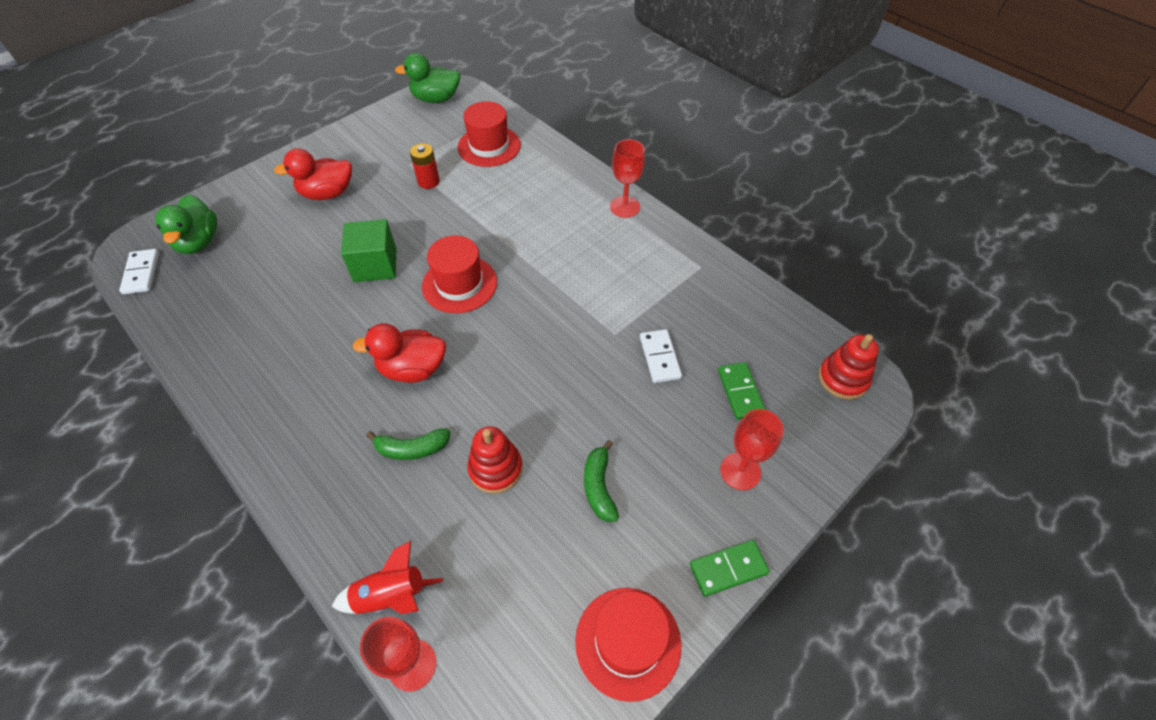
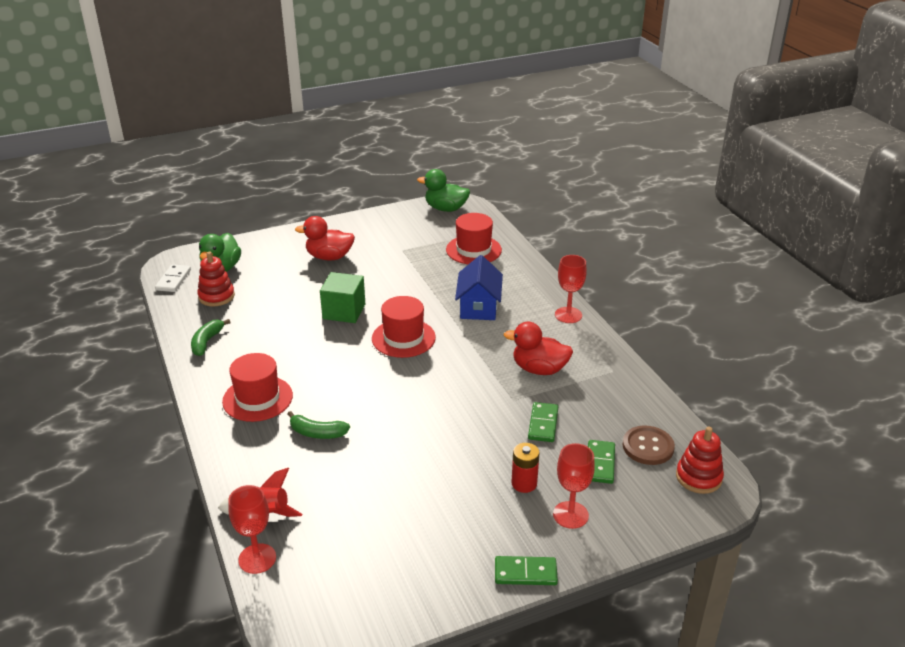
camera: 20 degrees right, 20 degrees down
(412, 369) = (341, 384): red duck -> red duck (539, 369)
(428, 181) = (412, 265): red battery -> red battery (524, 483)
(495, 468) = (373, 461): red stacking toy -> red stacking toy (216, 296)
(526, 220) = (478, 307): none -> blue house
(599, 487) = (448, 494): green banana -> green banana (207, 342)
(628, 642) = (421, 593): red hat -> red hat (257, 398)
(659, 357) = (543, 424): white domino -> green domino
(777, 355) = (648, 447): none -> brown button

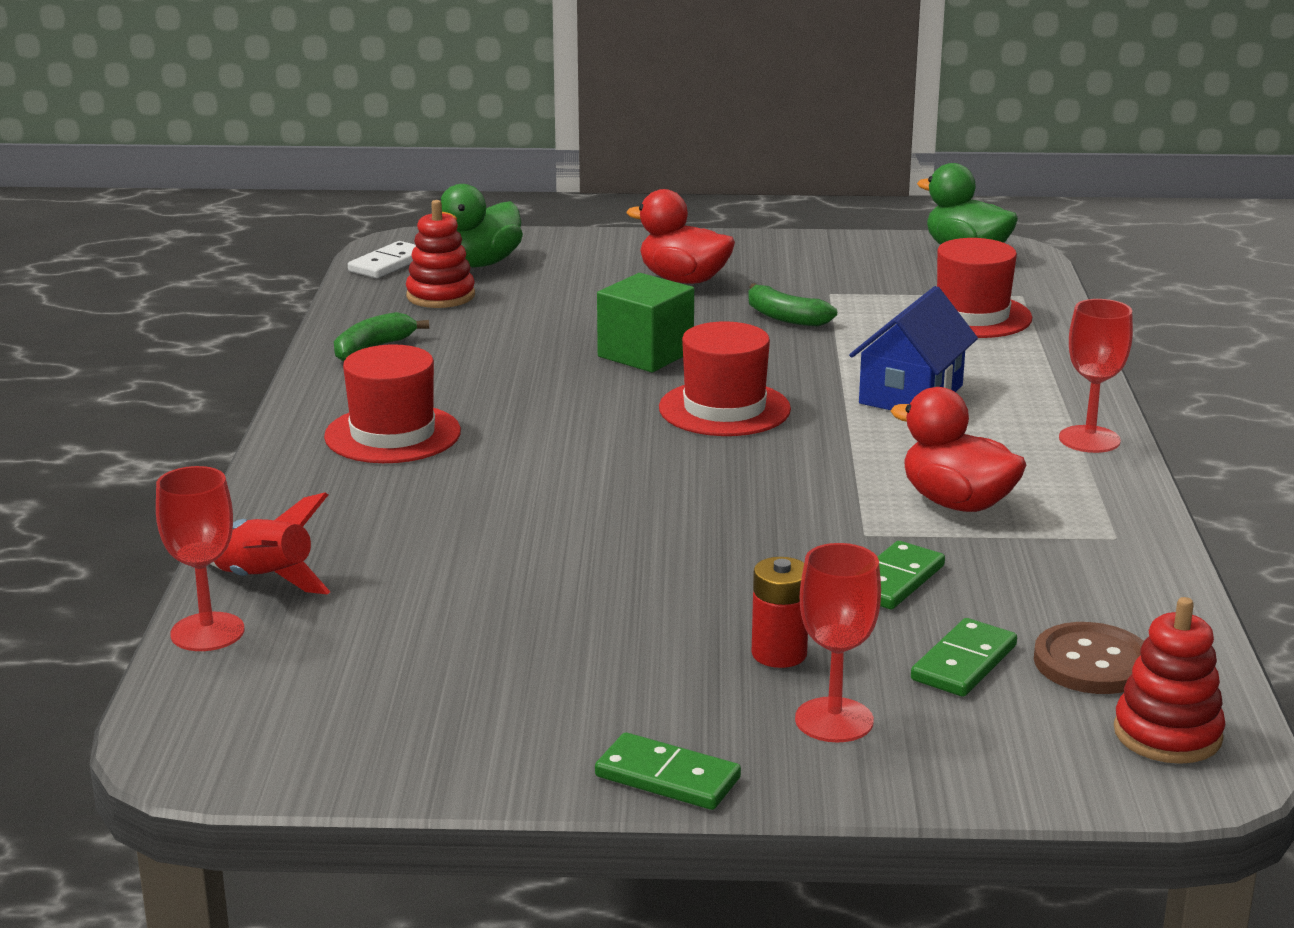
camera: 25 degrees right, 10 degrees down
(317, 433) = (454, 499): green banana -> green banana (785, 317)

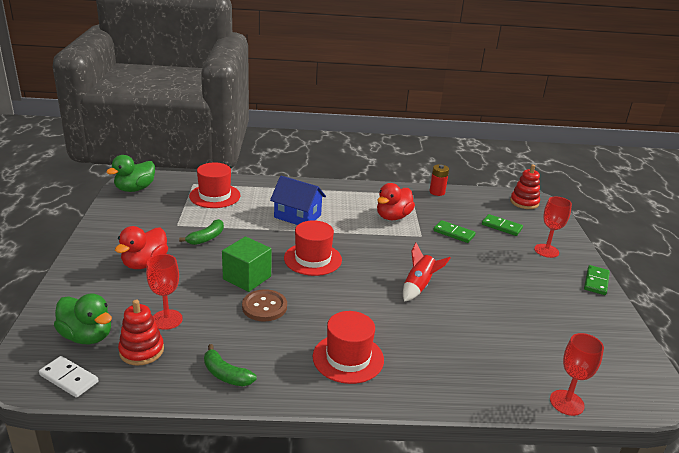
camera: 95 degrees left, 5 degrees up
(263, 580) = (514, 389): red rocket -> red rocket (419, 286)
(779, 654) = (512, 258): red battery -> red battery (437, 192)
(1089, 439) = (337, 188): red goblet -> red goblet (167, 319)
(1092, 662) = (491, 207): brown button -> brown button (264, 307)

